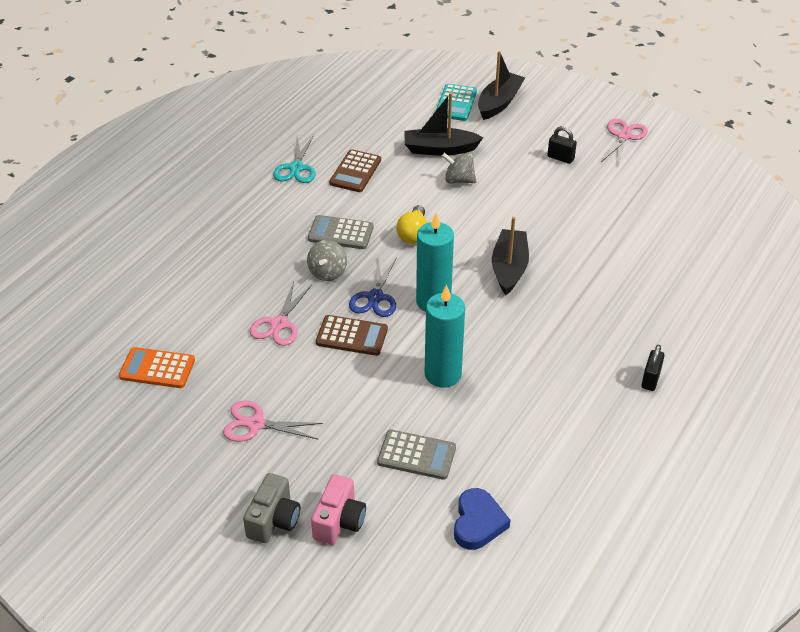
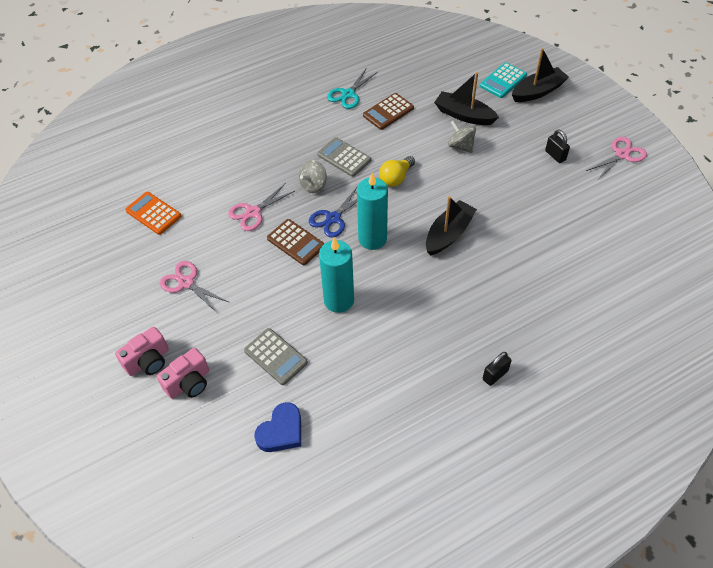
camera: 30 degrees right, 10 degrees up
(274, 520) = (148, 361): grey camera -> pink camera

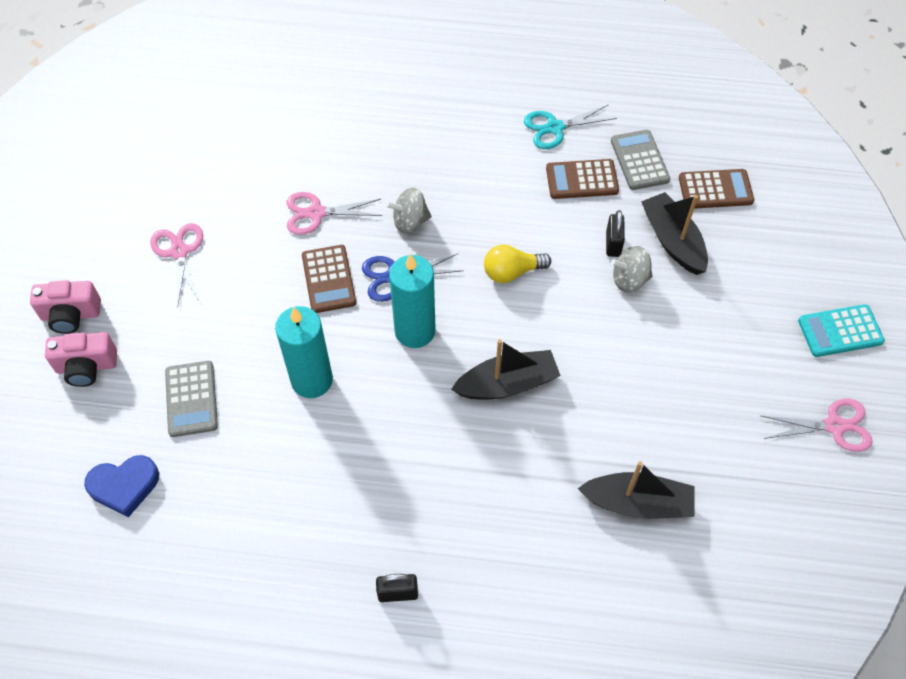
camera: 35 degrees right, 5 degrees up
(153, 213) = (216, 149): orange calculator -> none
(344, 157) = (475, 208): grey calculator -> grey calculator (639, 160)
(460, 146) = (629, 280): grey spinning top -> grey spinning top turned 90 degrees counterclockwise
(461, 79) = (715, 190): none -> brown calculator
(503, 81) = (770, 224): turquoise calculator -> turquoise calculator (840, 331)
(537, 91) = (803, 267): black boat -> black boat (637, 503)
(555, 155) = (740, 369): black padlock -> black padlock (613, 244)

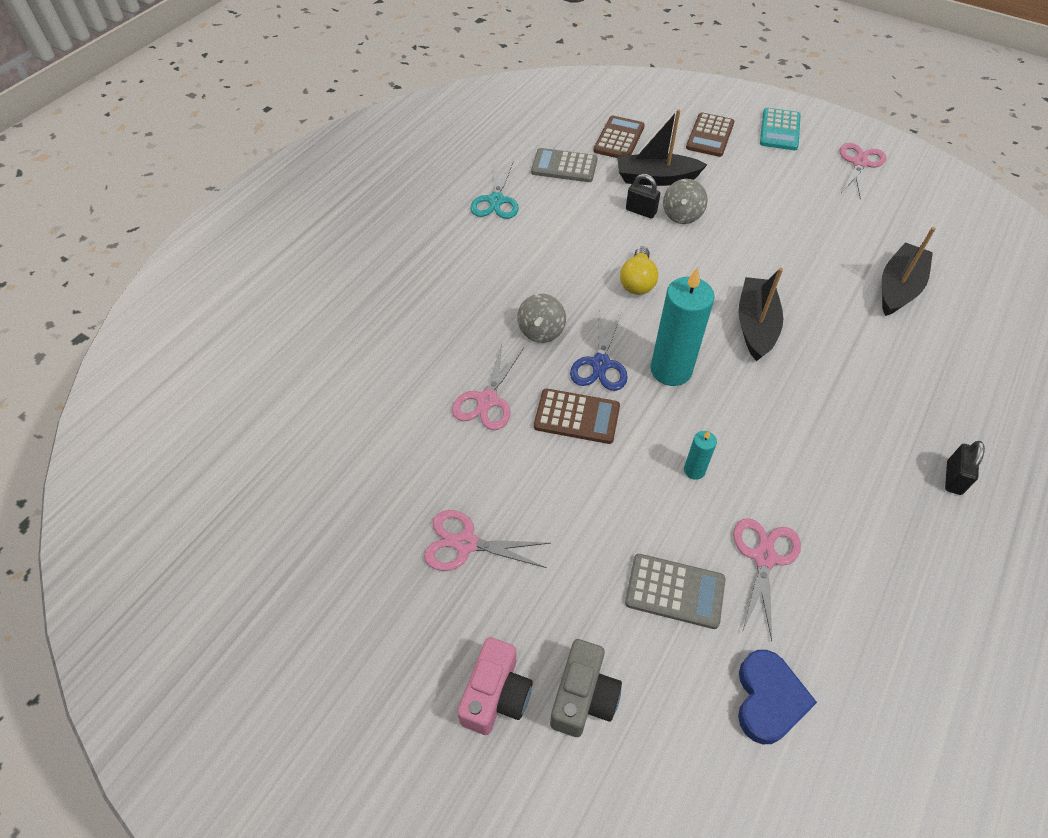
camera: 65 degrees left, 5 degrees down
(87, 367) = (583, 697): pink camera -> grey camera
(247, 454) = (764, 557): none -> pink scissors
(312, 380) = (694, 470): turquoise candle -> turquoise candle, size x0.47
(582, 180) = (563, 205): brown calculator -> brown calculator (710, 135)

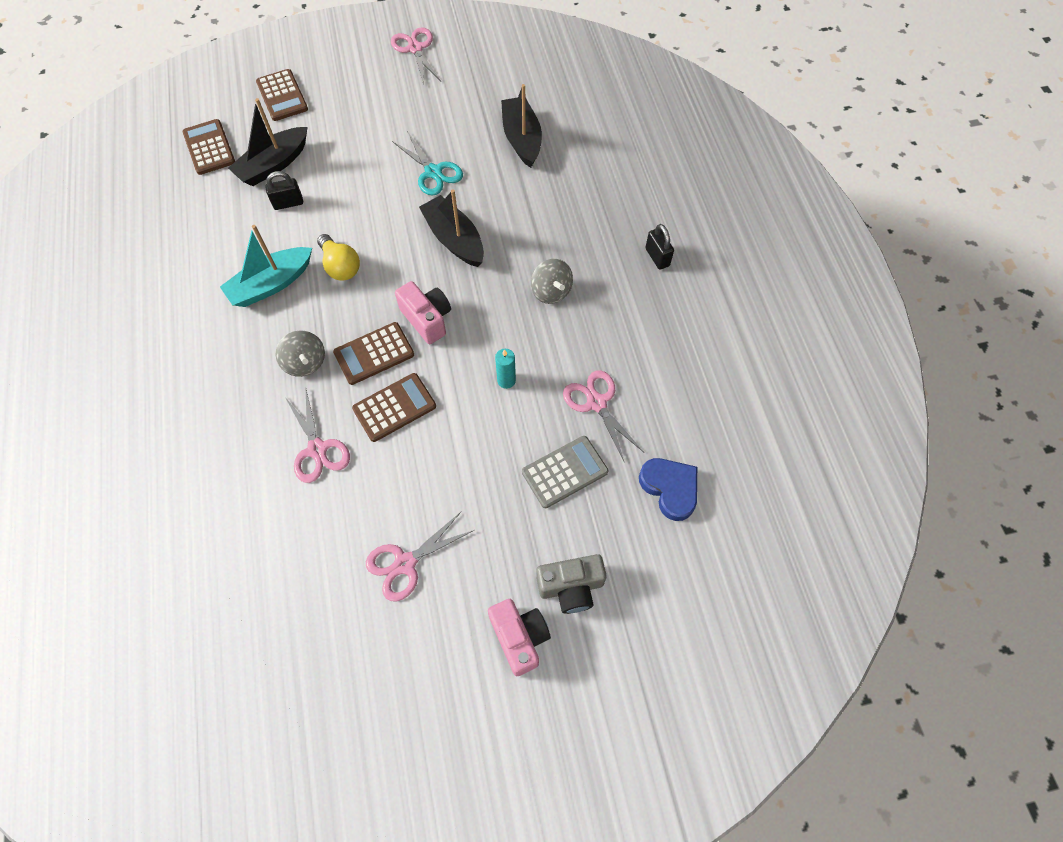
camera: 45 degrees left, 10 degrees up
(496, 200) = (157, 278): turquoise scissors -> turquoise scissors (433, 172)
(564, 166) = (186, 205): grey calculator -> none
(571, 258) = (271, 284): none -> turquoise boat
(583, 697) = (571, 587): grey camera -> grey camera turned 105 degrees clockwise
(600, 364) = (374, 354): blue scissors -> brown calculator
(671, 370) = (427, 319): turquoise candle -> pink camera
(682, 215) = (323, 184): grey spinning top -> grey spinning top (551, 291)
(779, 130) = (332, 55): turquoise calculator -> none

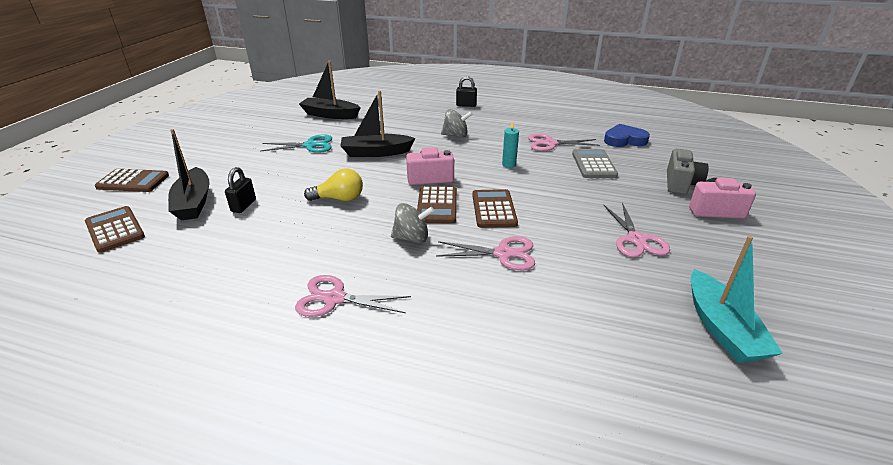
camera: 60 degrees left, 30 degrees down
(209, 147) = (115, 229): brown calculator -> brown calculator turned 45 degrees clockwise
(271, 284) = (313, 234): turquoise boat -> turquoise boat (721, 328)
(415, 48) = (197, 125): pink scissors -> pink scissors (334, 298)

